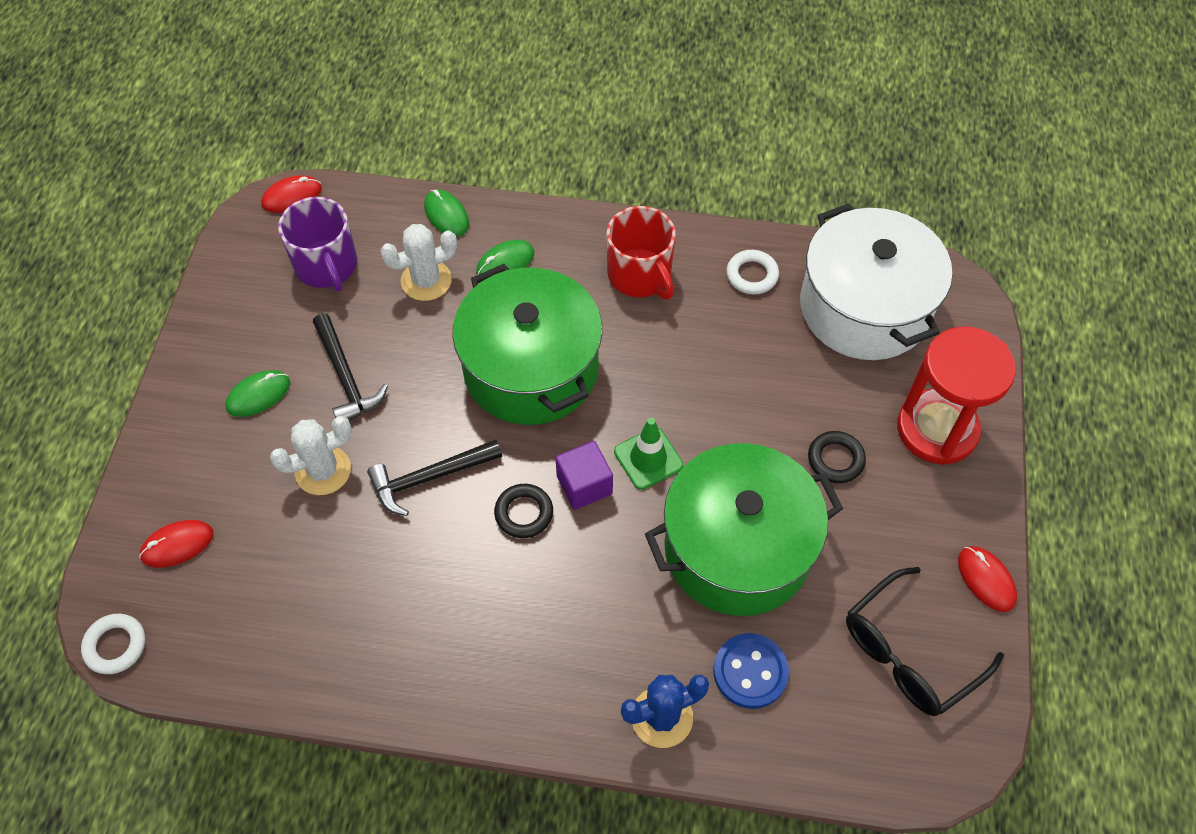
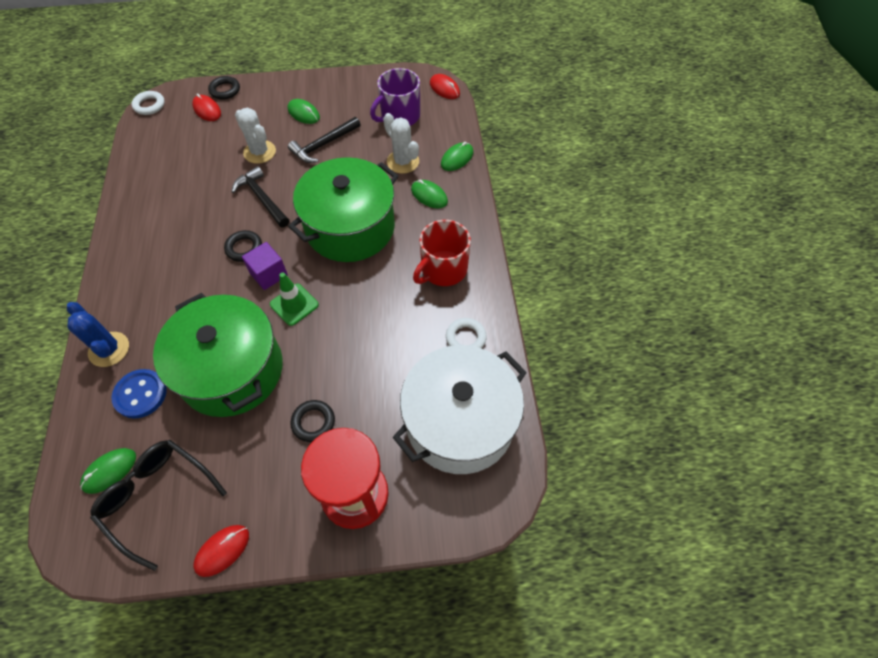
camera: 75 degrees right, 0 degrees up
(137, 511) = (225, 90): none -> black ring
(861, 714) = (109, 471): none -> green mouse

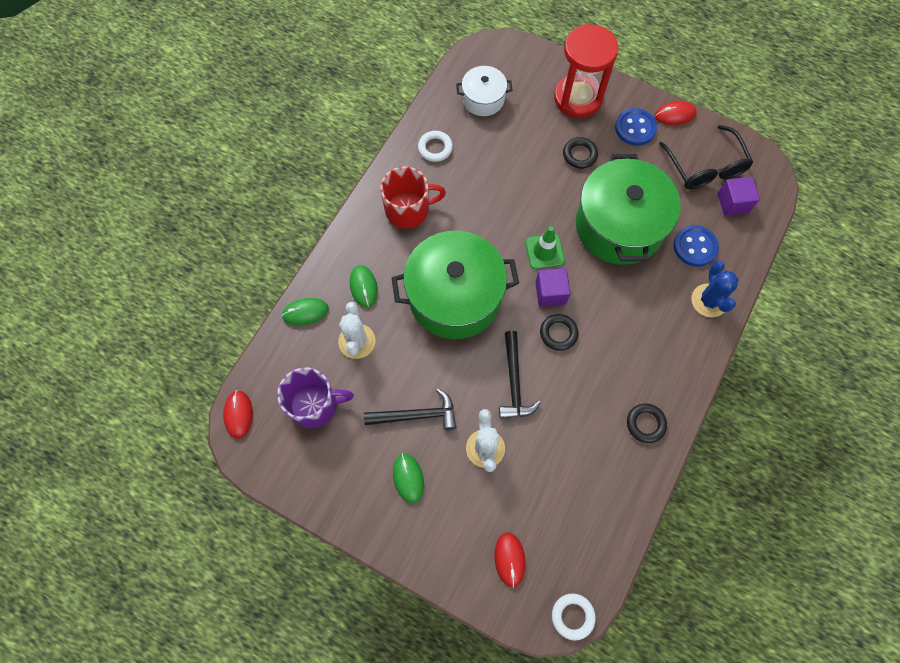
camera: 145 degrees left, 10 degrees up
(109, 471) = (733, 203): green mouse -> purple cube
(225, 90) = (473, 583): black ring -> black ring (645, 424)
(265, 498) = (635, 128): none -> blue button
(459, 422) = (483, 99): white pot -> white pot, size x0.51

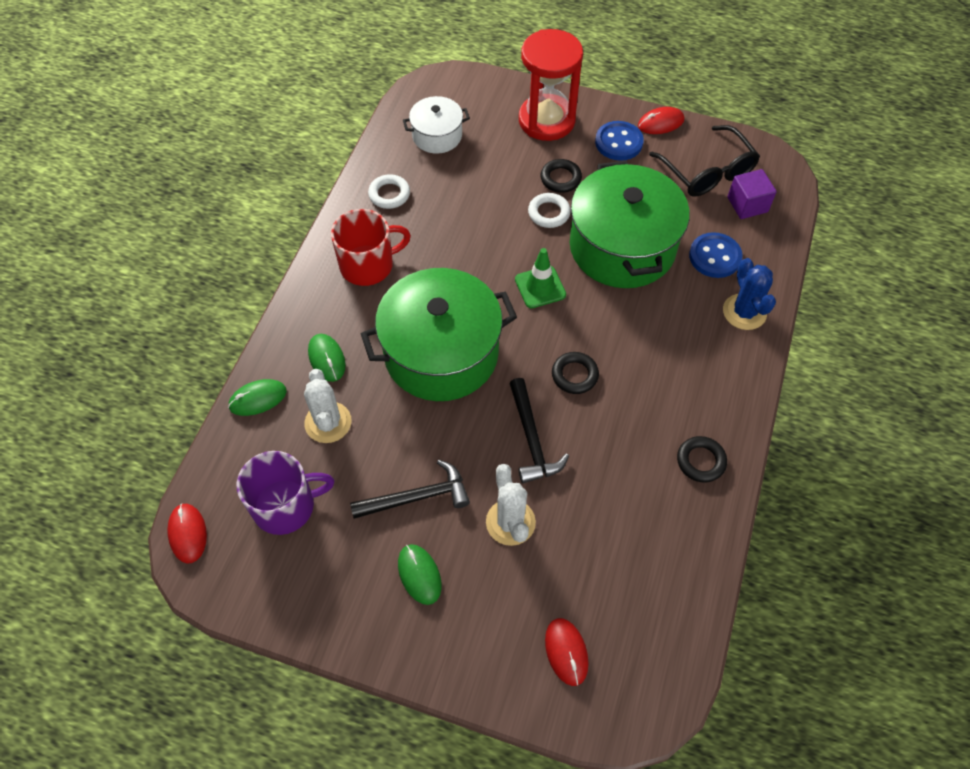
camera: 10 degrees left, 10 degrees down
(550, 293) = (556, 331): purple cube -> none
(572, 616) = (660, 708): white ring -> white ring (549, 213)

